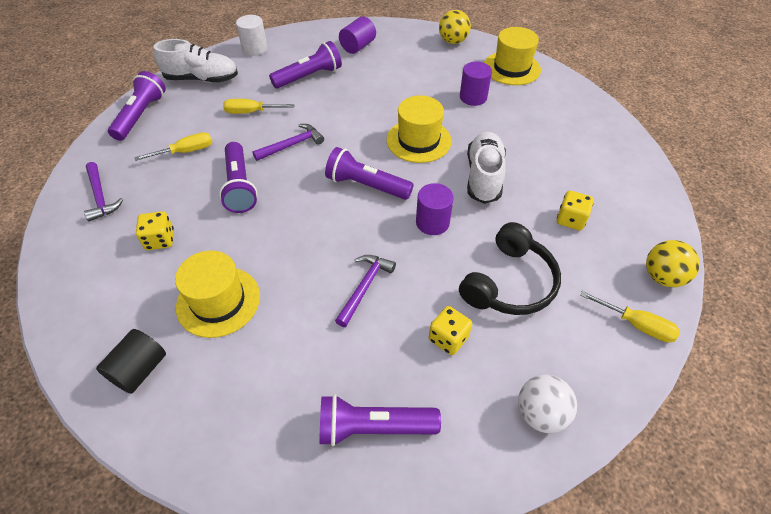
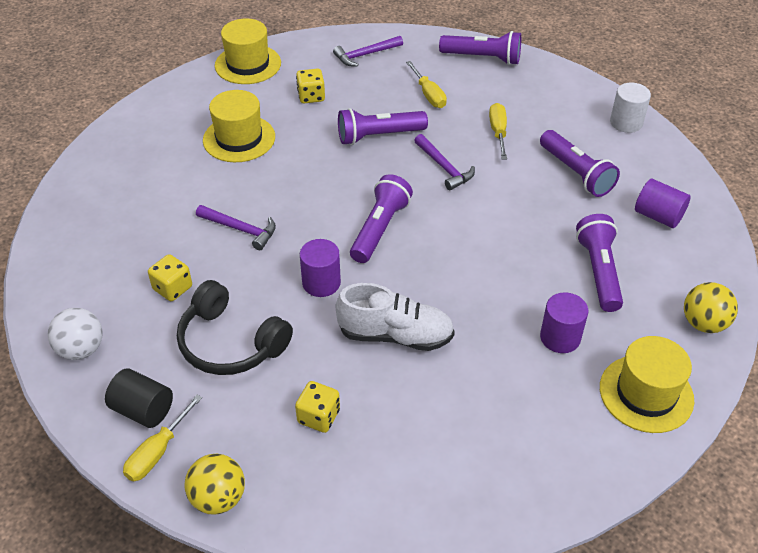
camera: 90 degrees right, 5 degrees down
(139, 370) = (182, 107): black cylinder -> black cylinder (143, 410)
(201, 79) = (553, 89): white shoe -> none
(373, 427) = (100, 237): purple flashlight -> purple flashlight (599, 271)
(418, 140) = (460, 275): yellow hat -> yellow hat (248, 64)

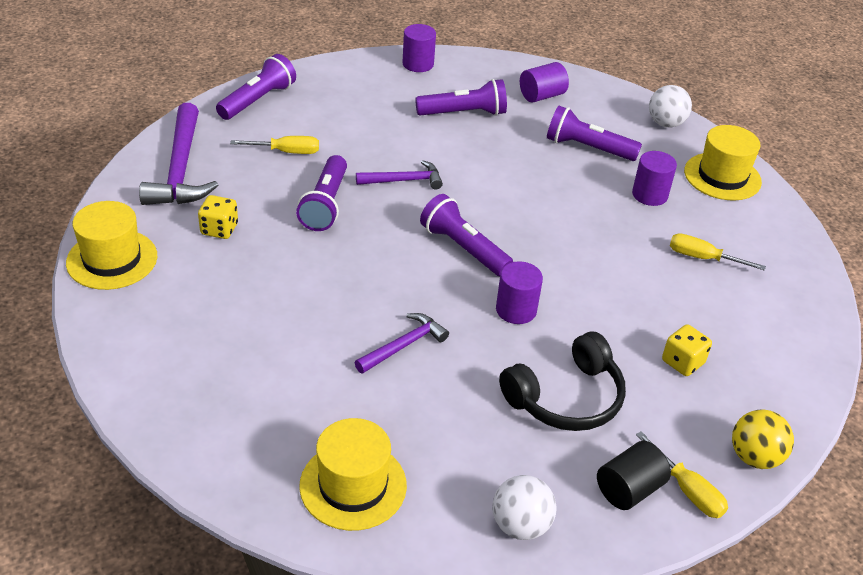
camera: 70 degrees left, 5 degrees down
(172, 288) = (464, 423): yellow dice -> none
(239, 138) = (248, 305): yellow hat -> yellow hat (353, 485)
(365, 55) = (180, 169): purple hammer -> purple hammer, size x1.78
(395, 335) = (606, 284): white shoe -> none
(498, 132) = (378, 132): yellow screwdriver -> yellow screwdriver (703, 258)
(626, 122) = (418, 64): white cylinder -> purple cylinder
(703, 323) = (665, 123): yellow ball -> white ball

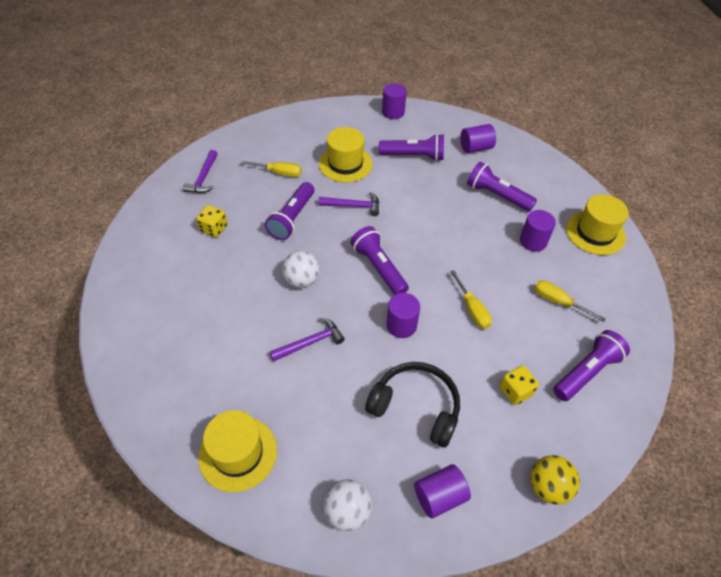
camera: 15 degrees right, 10 degrees up
(112, 259) = (136, 242): yellow hat -> yellow hat (345, 164)
(180, 169) = (203, 178): purple hammer -> purple hammer, size x0.56
(258, 100) = (273, 130): purple flashlight -> purple flashlight (587, 372)
(566, 398) = (416, 407): black headphones -> black headphones turned 135 degrees counterclockwise
(629, 489) = (439, 496): black cylinder -> purple cylinder
(665, 123) = (564, 181): white ball -> white ball (302, 280)
(687, 490) = (485, 506): yellow screwdriver -> yellow screwdriver (472, 309)

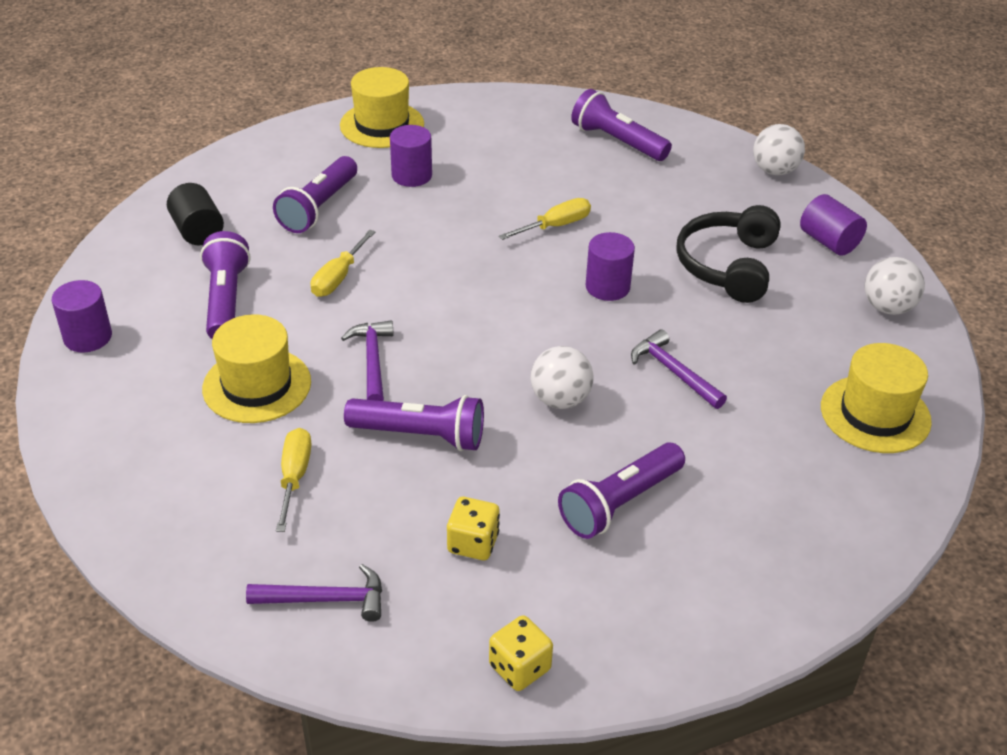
camera: 100 degrees left, 10 degrees down
(379, 268) = (507, 318): purple flashlight -> purple flashlight (619, 503)
(475, 148) = (198, 231): purple cylinder -> black cylinder
(515, 391) = (668, 191): yellow dice -> yellow dice (519, 667)
(548, 487) = (774, 171): yellow ball -> white ball
(558, 302) = (517, 157): yellow screwdriver -> yellow screwdriver (338, 277)

